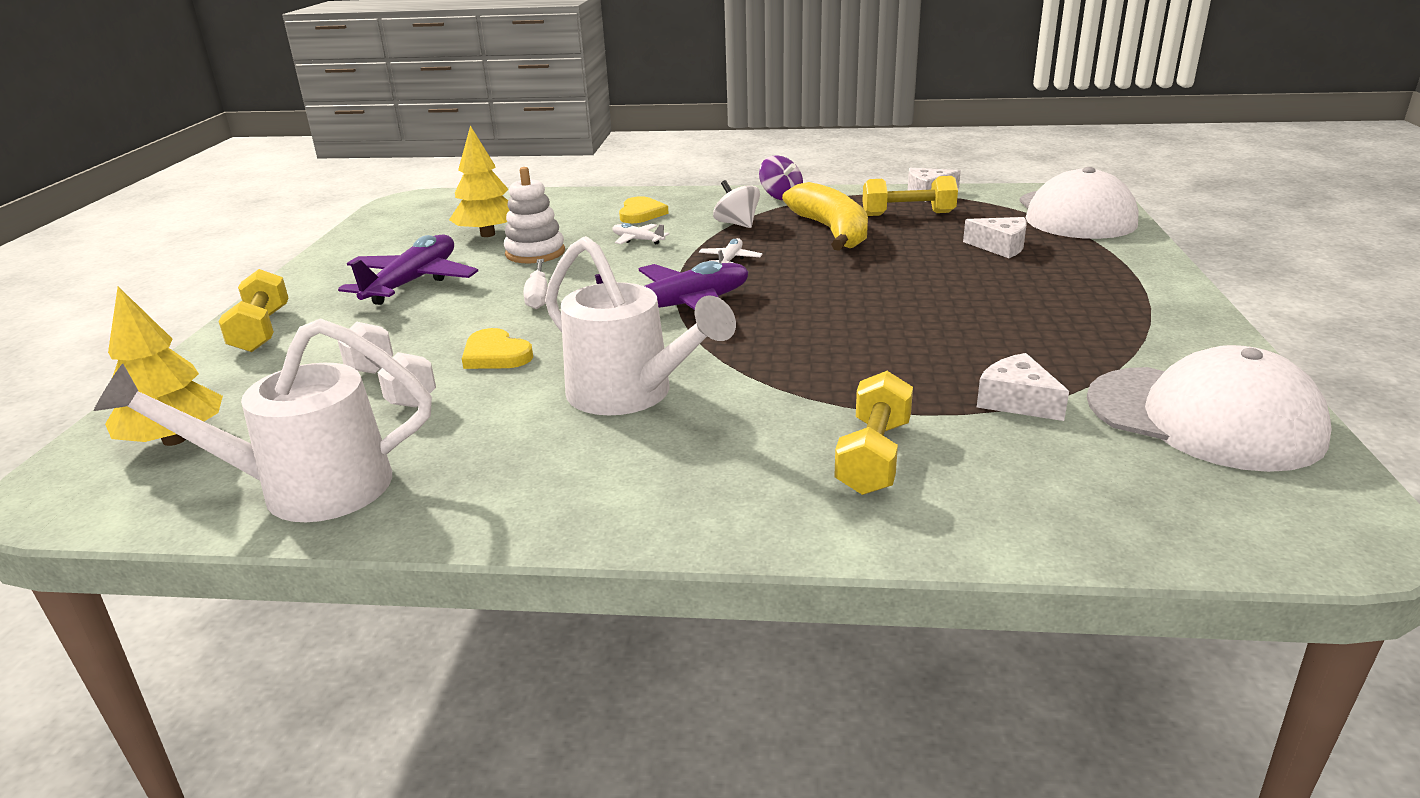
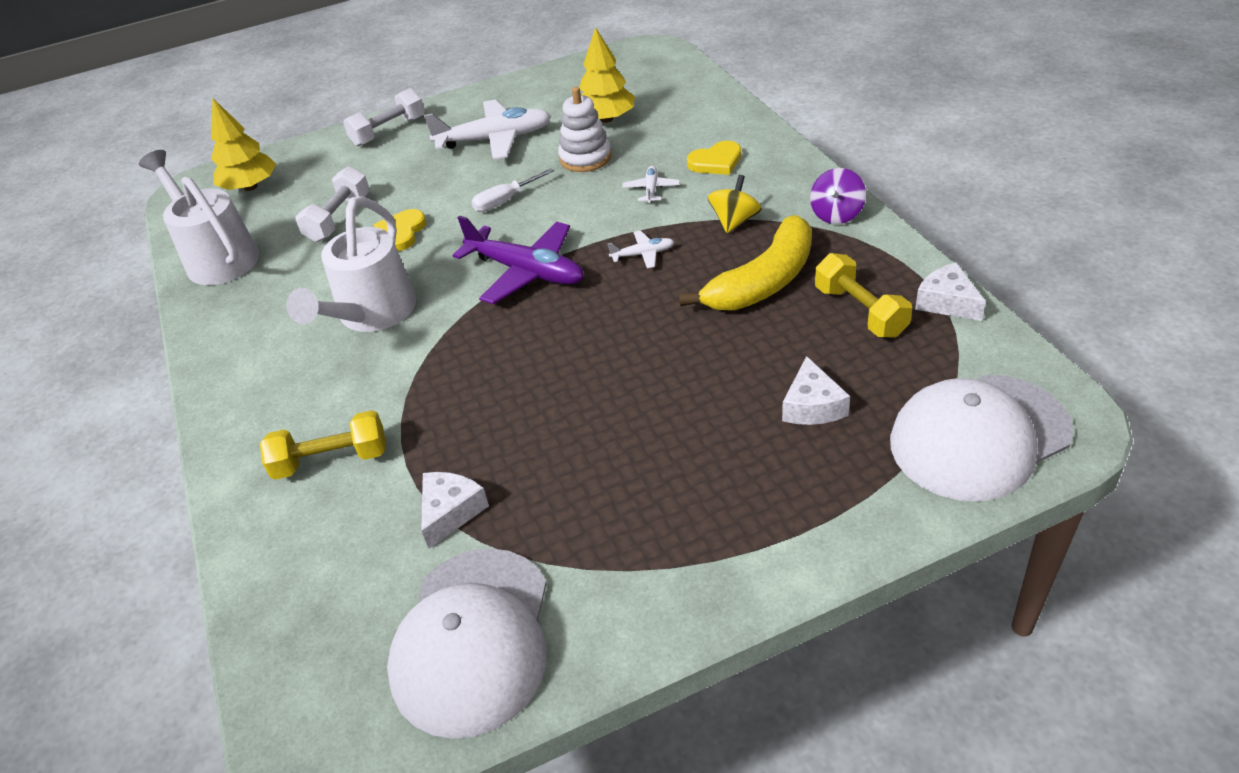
camera: 65 degrees right, 15 degrees up
(261, 330) = (388, 131): yellow dumbbell -> white dumbbell
(413, 282) = (495, 139): purple plane -> white plane
(737, 224) = (734, 221): white spinning top -> yellow spinning top

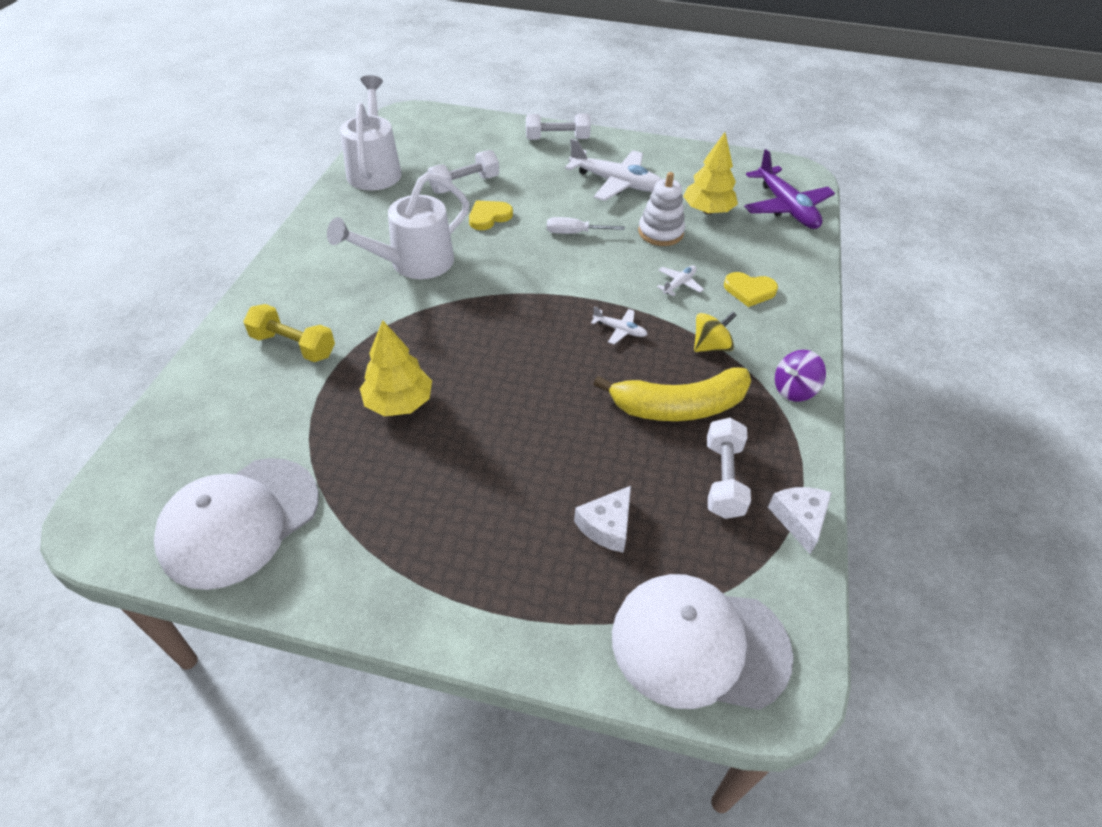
camera: 30 degrees right, 5 degrees up
(250, 187) = (439, 132): yellow tree -> yellow tree (399, 402)
(450, 512) = (316, 428): white cheese -> none
(526, 272) = (532, 293): purple plane -> purple plane (786, 208)
(860, 311) = (723, 479): yellow dumbbell -> white dumbbell

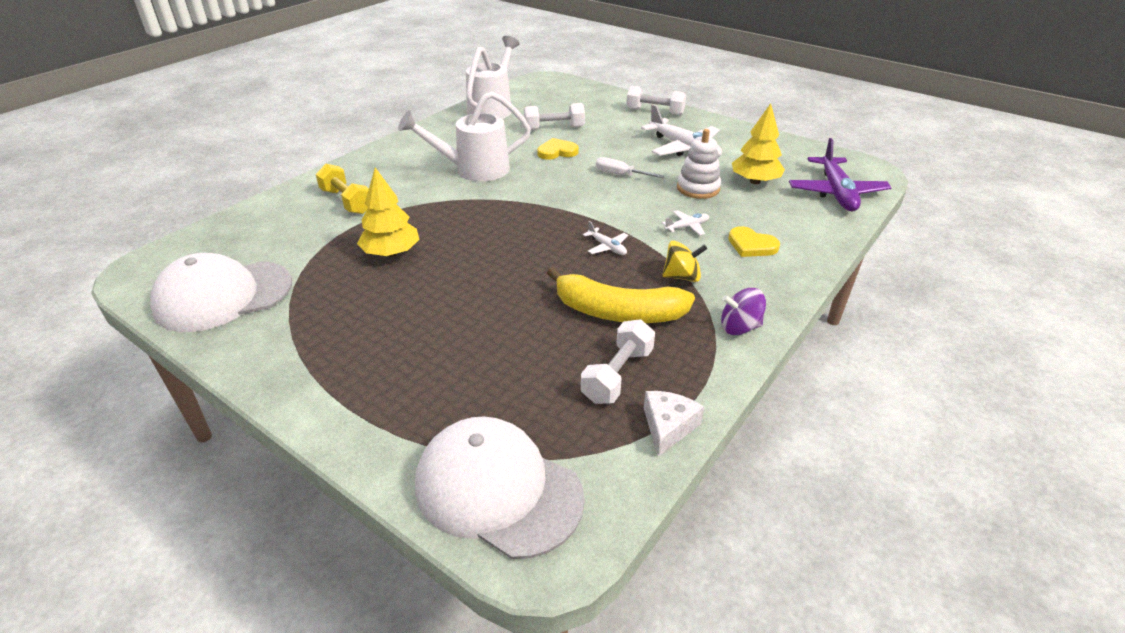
camera: 25 degrees right, 10 degrees down
(607, 526) = (486, 378): white cheese -> none

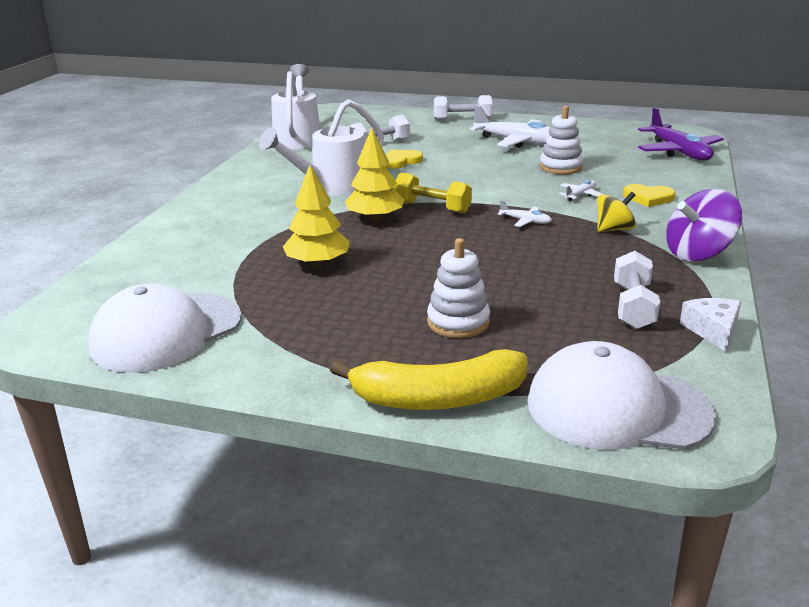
camera: 20 degrees left, 10 degrees down
(347, 201) = (222, 233): yellow dumbbell -> yellow dumbbell (432, 207)
(448, 349) = (458, 322): none -> white stacking toy
(617, 312) = (585, 264): yellow banana -> yellow banana (438, 398)
(620, 174) = (480, 168): white screwdriver -> none
(739, 327) = (698, 253): purple spinning top -> purple spinning top, size x1.56
(755, 181) = (604, 155): yellow tree -> yellow tree (375, 218)

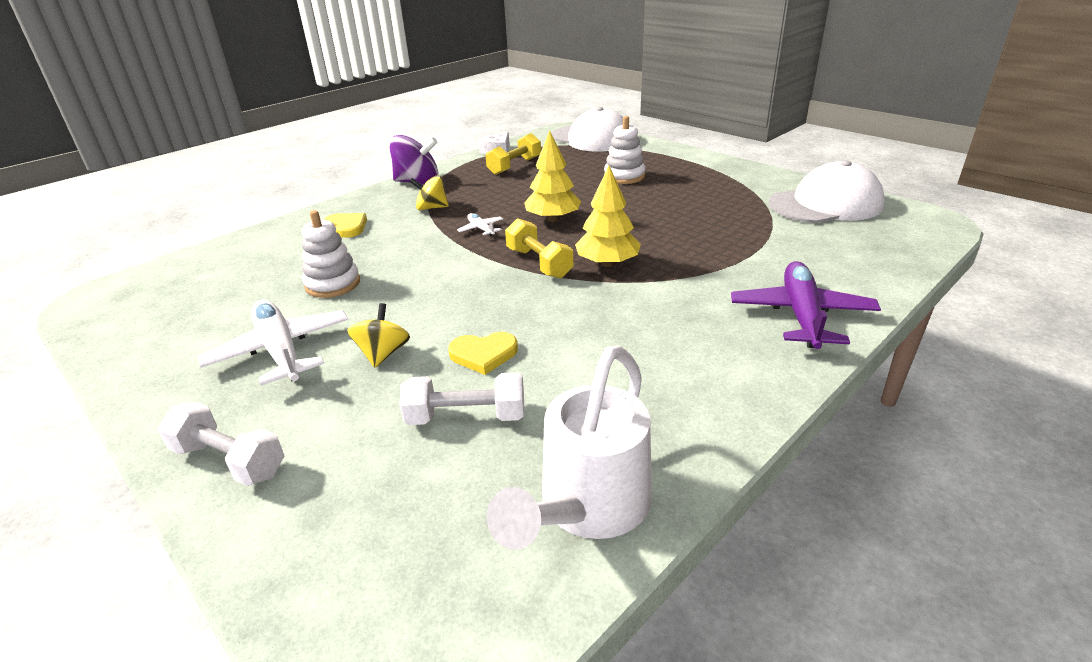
camera: 150 degrees left, 5 degrees up
(318, 263) = (693, 230): yellow tree -> yellow tree (553, 219)
(332, 187) = (618, 325): white watering can -> none
(438, 398) = (668, 152): yellow banana -> none
(458, 151) = (383, 354): none -> yellow spinning top
(580, 195) = (389, 243): white plane -> none
(633, 306) = (514, 166): white dumbbell -> yellow dumbbell
(678, 152) = (185, 272): purple plane -> purple plane (801, 315)

